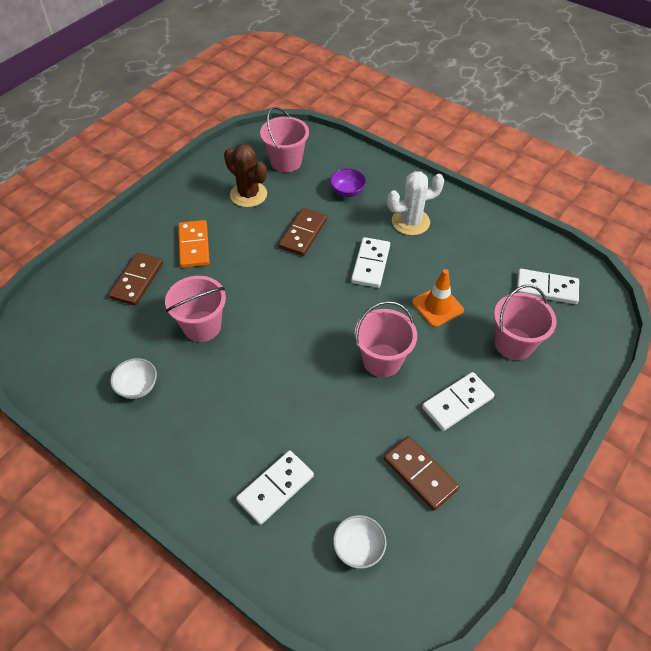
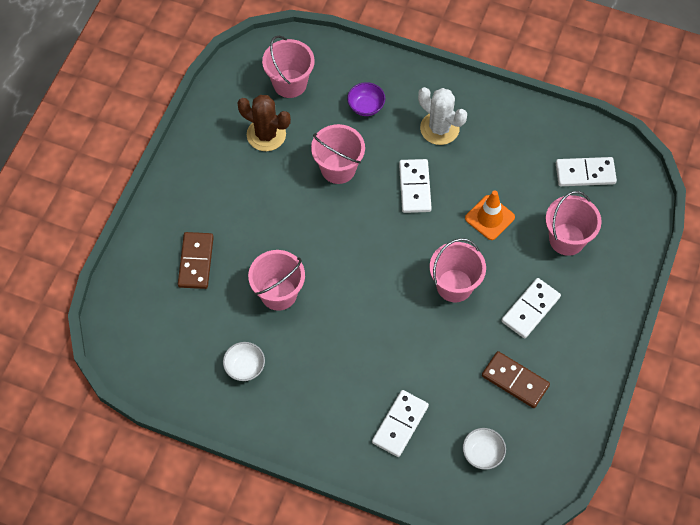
camera: 15 degrees left, 10 degrees up
(194, 246) = (235, 209): orange domino -> none
(303, 234) = (338, 168): brown domino -> pink bucket
(410, 222) = (439, 128): white cactus -> white cactus turned 75 degrees clockwise

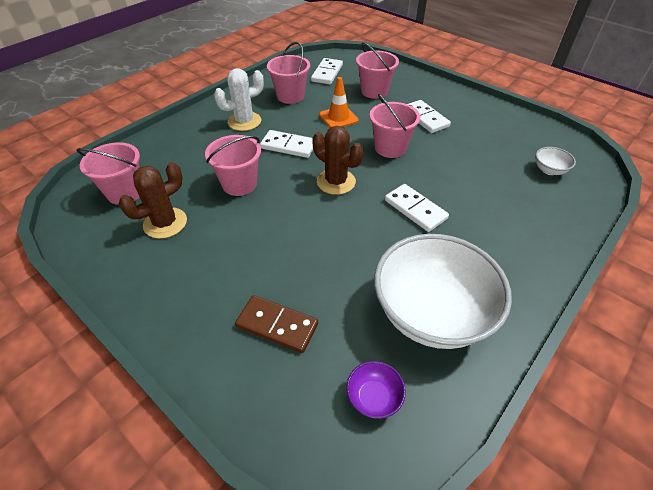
camera: 70 degrees left, 15 degrees down
(245, 367) = (431, 313): white bowl -> white bowl, size x2.50
(278, 293) = (351, 260): pink bucket -> pink bucket (290, 96)
(366, 107) = (192, 153): purple bowl -> purple bowl (373, 398)
(376, 250) = (336, 182): none -> brown cactus
(400, 424) = (517, 210): white domino -> white domino (415, 209)
(515, 381) = (485, 139): brown domino -> none

